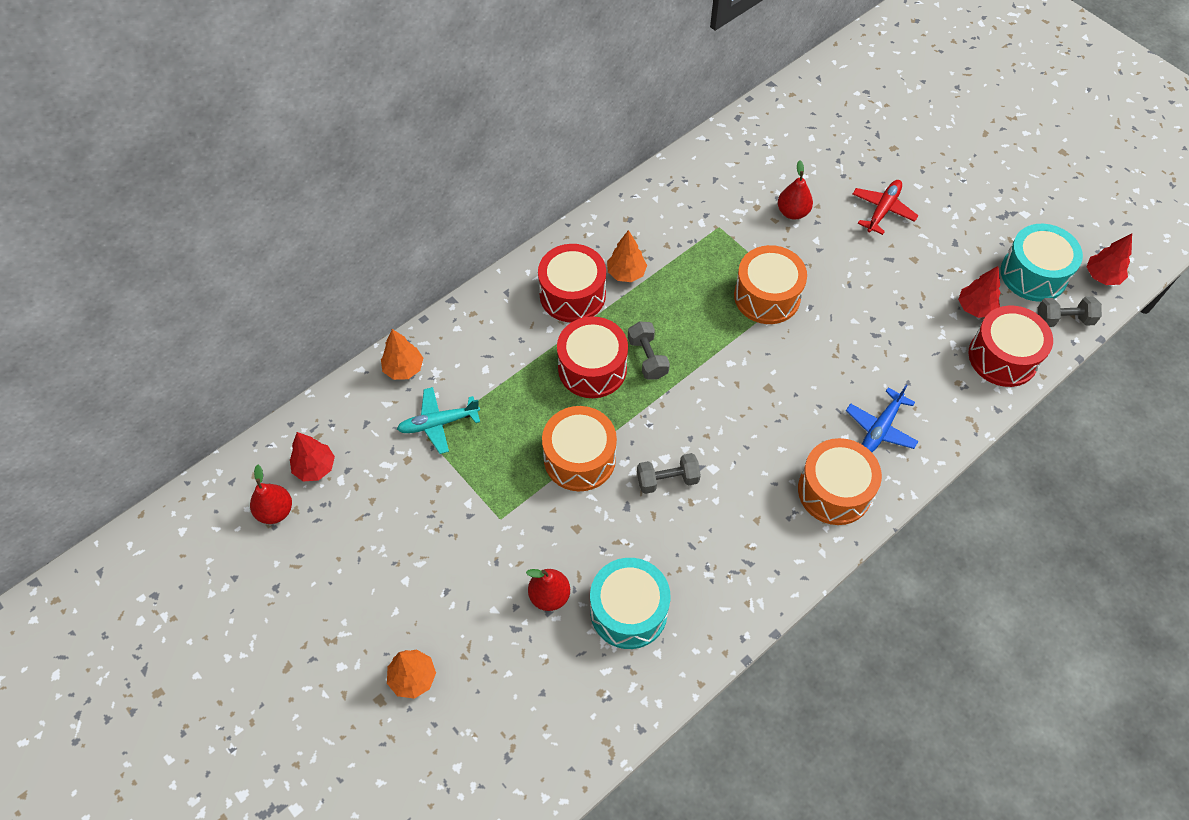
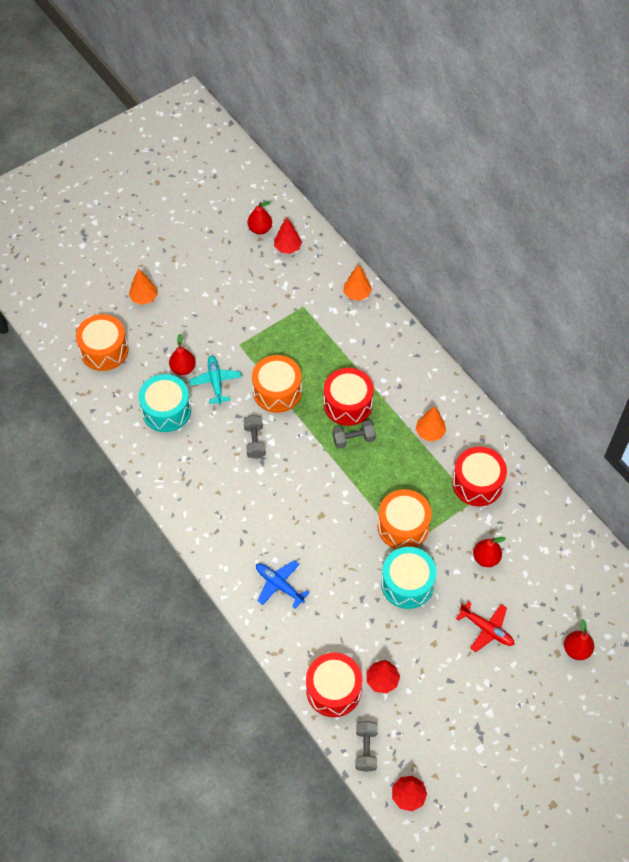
camera: 95 degrees right, 0 degrees up
(439, 423) = (312, 313): turquoise plane -> turquoise plane (216, 382)
(572, 294) = (412, 396): red drum -> red drum (477, 483)
(834, 491) = (233, 544): orange drum -> orange drum (104, 350)
(885, 131) = (576, 649): none -> red pear
(1033, 274) = (413, 737): turquoise drum -> turquoise drum (407, 583)

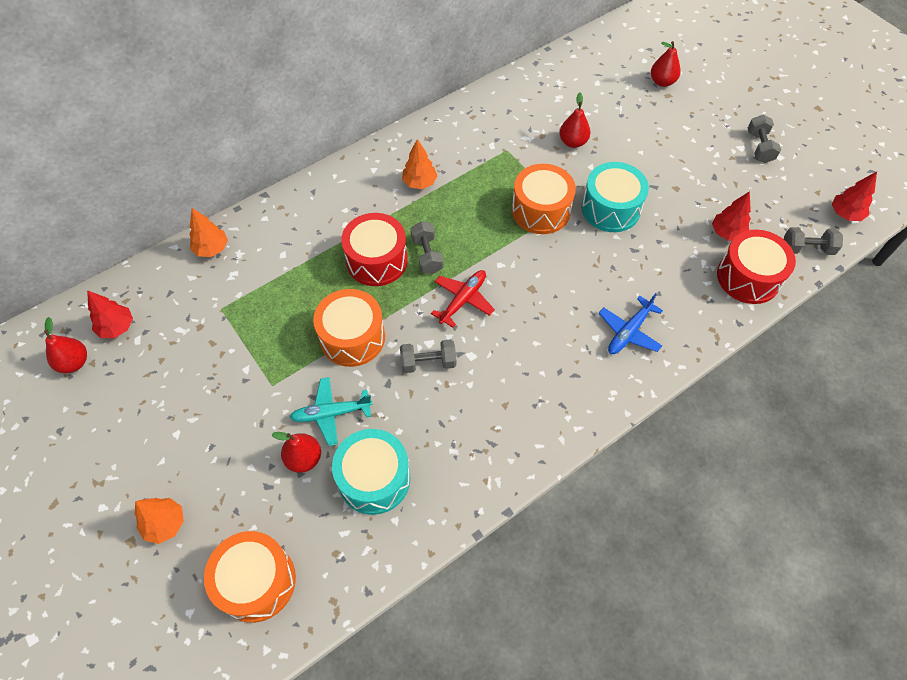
camera: 90 degrees left, 0 degrees up
(477, 483) = (484, 145): red drum -> none
(486, 629) = (652, 145): red plane -> red plane (463, 300)
(491, 731) = (759, 147): none -> grey dumbbell

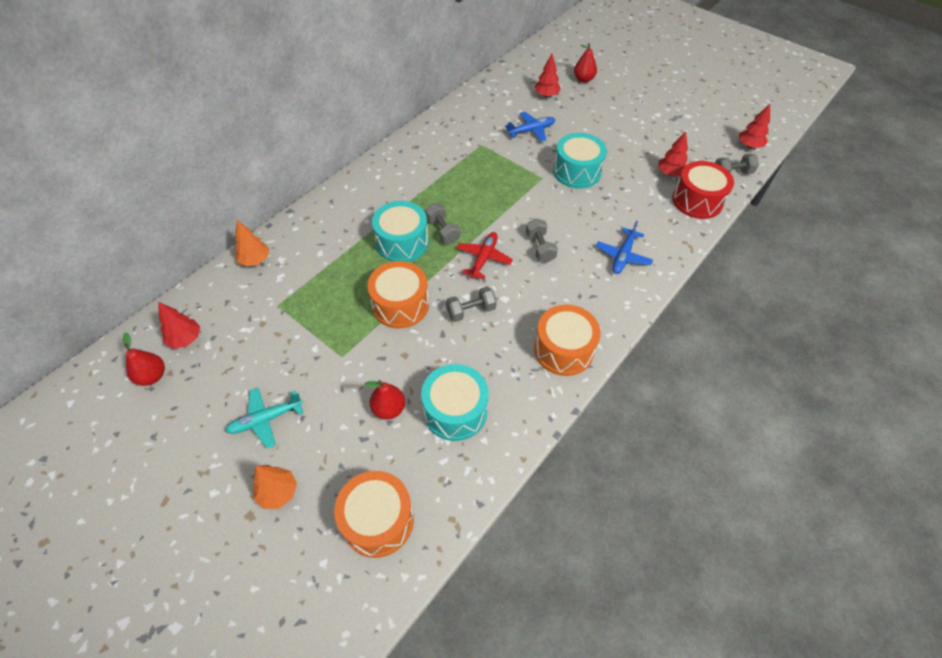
camera: 15 degrees left, 5 degrees down
(331, 413) = (401, 367): turquoise plane -> turquoise plane (266, 419)
(377, 260) = (402, 242): red drum -> turquoise drum
(419, 183) = (419, 179): orange tree -> none
(541, 210) = (523, 182): orange drum -> orange drum (563, 350)
(573, 142) = (531, 131): red pear -> blue plane
(608, 96) = (546, 95): none -> red tree
(759, 147) = (671, 111): grey dumbbell -> grey dumbbell (540, 248)

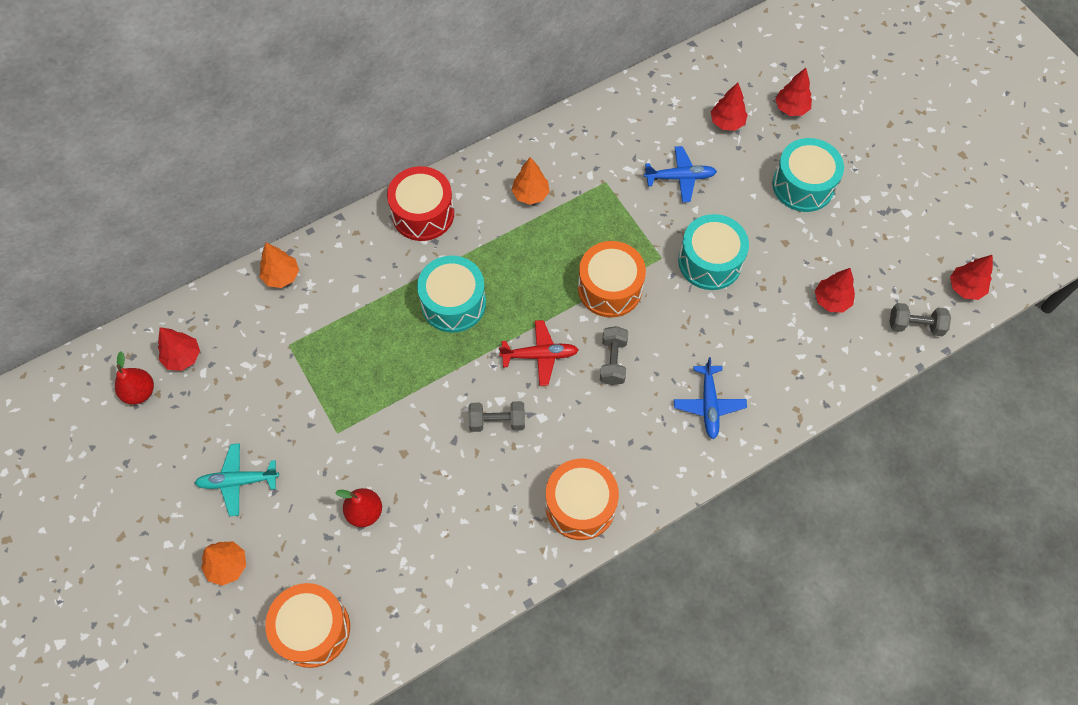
camera: 20 degrees right, 10 degrees up
(400, 305) = (421, 387): orange drum -> orange drum (610, 288)
(431, 163) = (530, 194): none -> orange tree
(443, 231) = (507, 301): grey dumbbell -> none
(455, 411) = (432, 538): turquoise drum -> turquoise drum (803, 185)
(483, 259) = (539, 355): red plane -> red plane turned 45 degrees clockwise
(583, 79) = (791, 108): red pear -> red tree
(623, 256) = (709, 404): blue plane -> blue plane turned 45 degrees counterclockwise
(697, 201) = (845, 353): red drum -> red drum (423, 213)

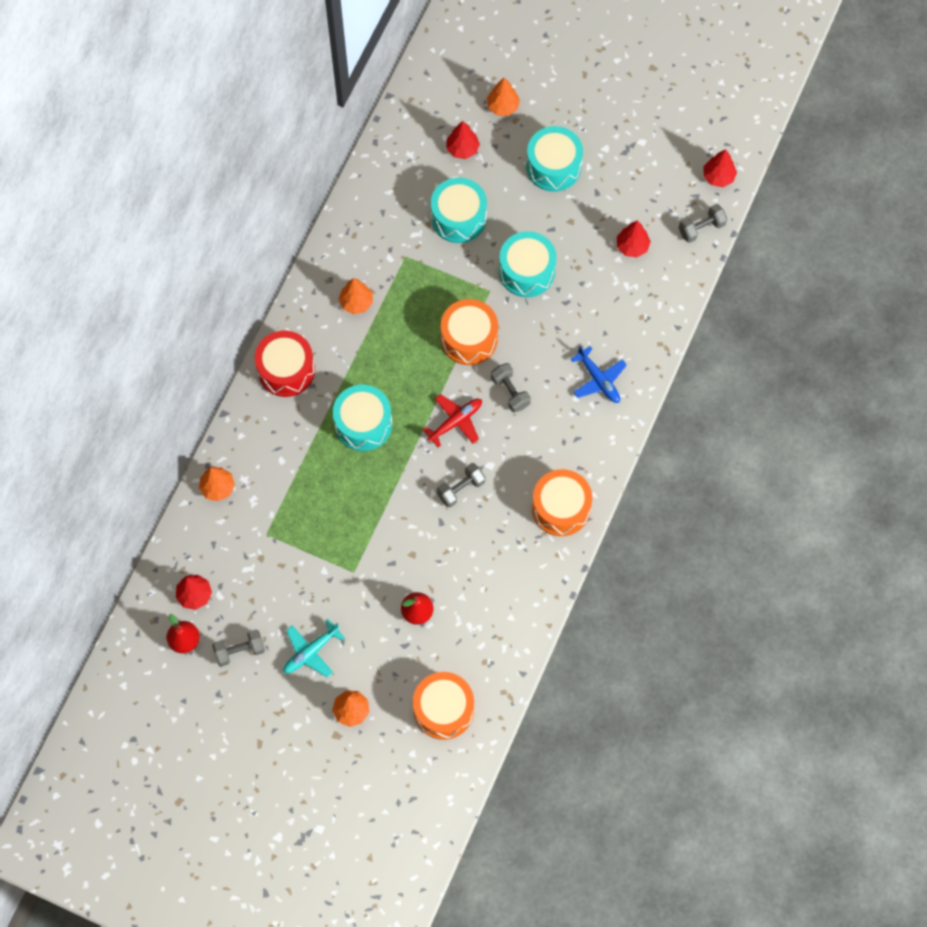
camera: 35 degrees left, 5 degrees up
(177, 435) = (240, 651): none -> grey dumbbell
(679, 178) = (458, 217): blue plane -> turquoise drum
(791, 108) = (502, 106): red tree -> orange tree

